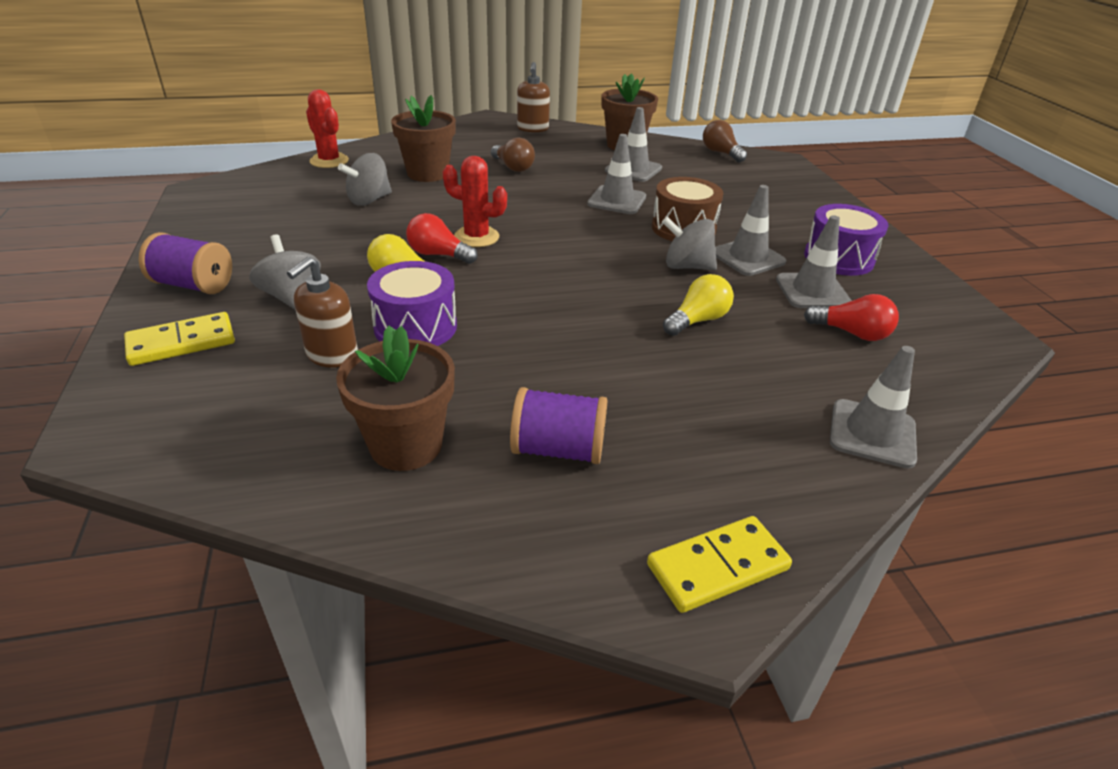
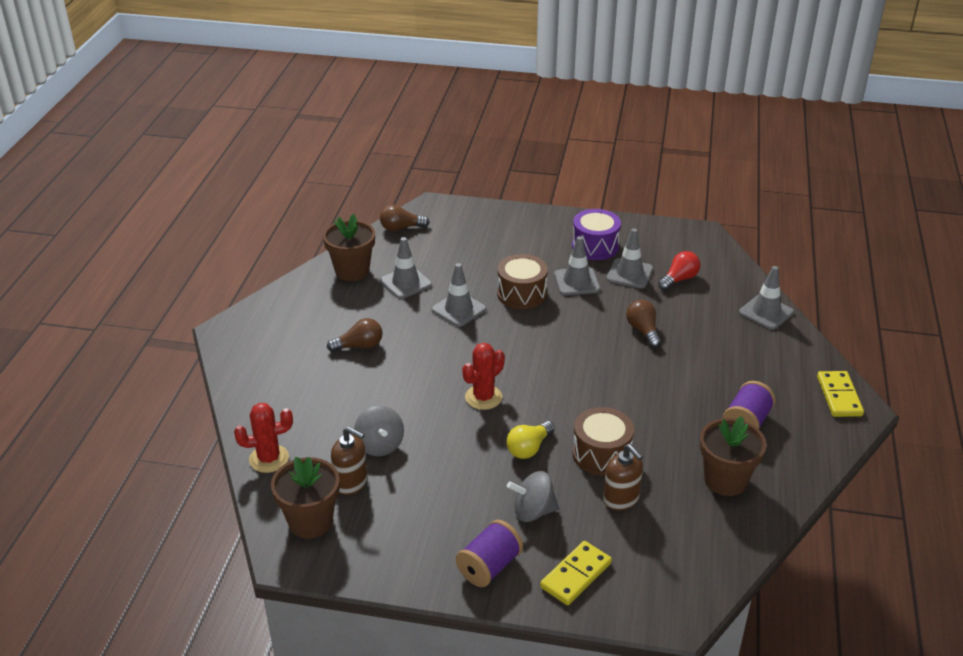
camera: 65 degrees left, 0 degrees up
(181, 342) = (575, 575): yellow domino -> yellow domino turned 45 degrees clockwise
(415, 327) = (601, 454): purple drum -> brown drum
(427, 173) = (341, 399): brown flower pot -> brown flower pot (310, 521)
(438, 255) = (503, 423): red light bulb -> none
(532, 129) = (274, 311): brown soap dispenser -> brown soap dispenser (351, 482)
(686, 266) = (576, 312): grey spinning top -> none
(697, 320) = (643, 331): yellow light bulb -> brown light bulb

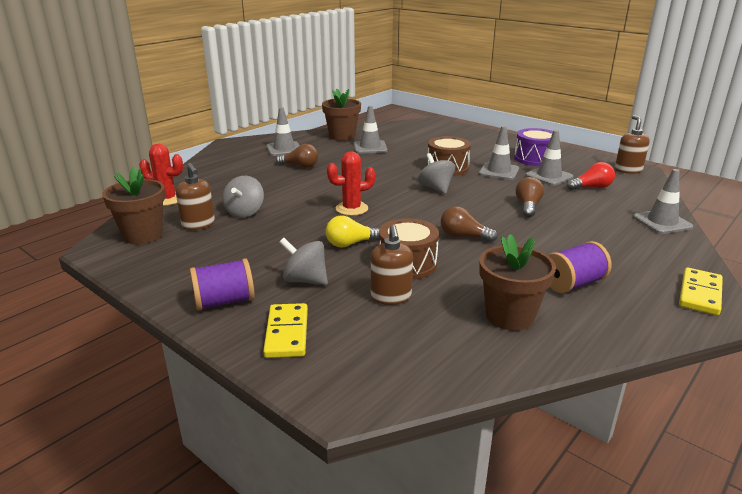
camera: 30 degrees right, 10 degrees down
(401, 228) = (399, 126): brown light bulb -> brown light bulb (463, 236)
(458, 309) = (391, 165): grey traffic cone -> grey traffic cone (284, 149)
(538, 333) = (436, 188): none -> grey spinning top
(575, 575) = (286, 333): yellow domino -> yellow domino turned 75 degrees counterclockwise
(693, 237) = (628, 170): none -> brown soap dispenser

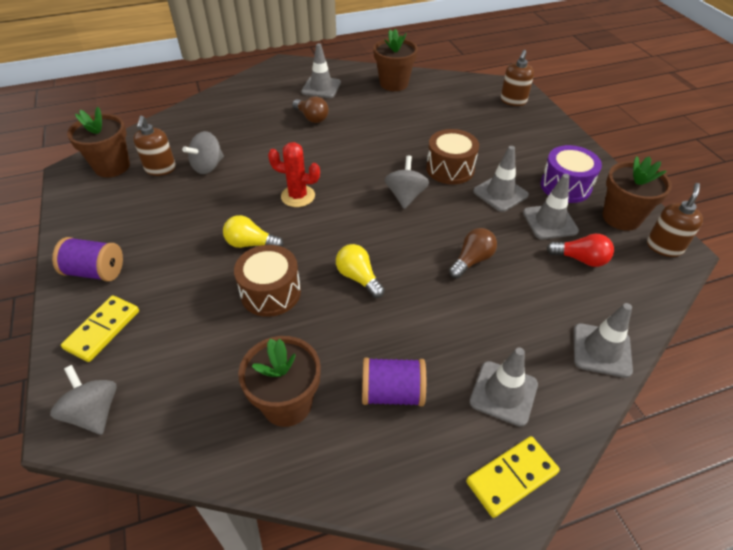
camera: 30 degrees right, 20 degrees up
(167, 199) = (167, 127): red cactus -> none
(305, 280) = (172, 274): grey spinning top -> grey spinning top (94, 412)
(370, 147) = (404, 110): grey traffic cone -> grey traffic cone (503, 393)
(391, 297) = (216, 327): brown soap dispenser -> brown soap dispenser (513, 101)
(463, 236) = (358, 278): brown light bulb -> yellow light bulb
(587, 164) = (621, 217): none -> brown flower pot

